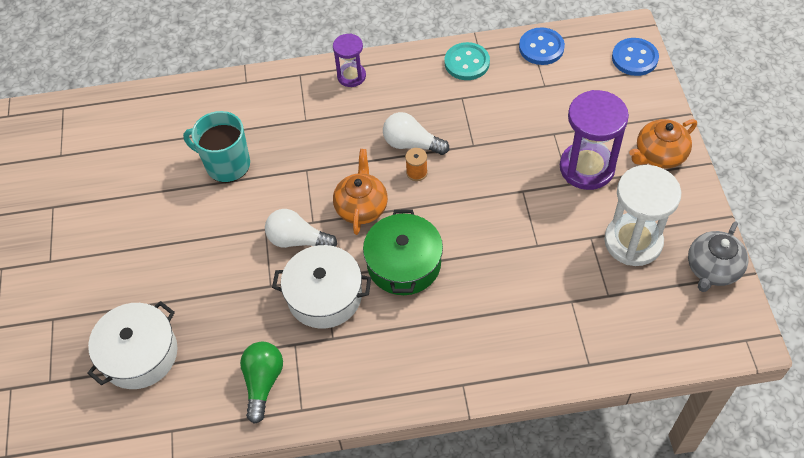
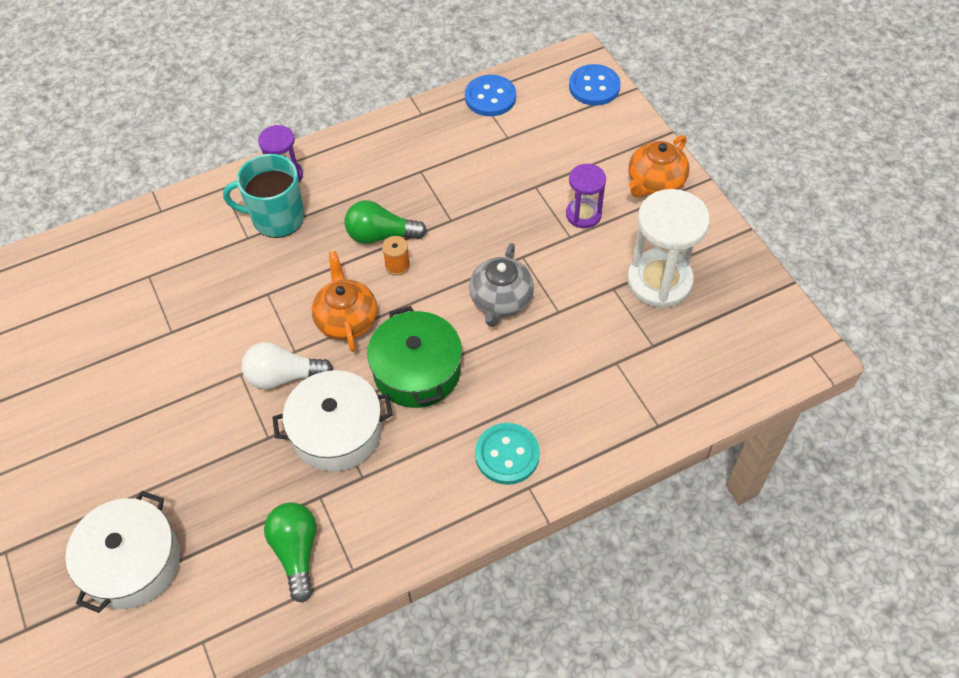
camera: 20 degrees left, 0 degrees up
(226, 164) = (168, 311): turquoise mug -> turquoise mug (276, 218)
(411, 144) = (381, 235): white light bulb -> green light bulb
(467, 63) = (413, 131): turquoise button -> turquoise button (507, 455)
(587, 168) = (583, 214): purple hourglass -> purple hourglass, size x0.57
(712, 269) = (751, 289): grey teapot -> grey teapot (501, 300)

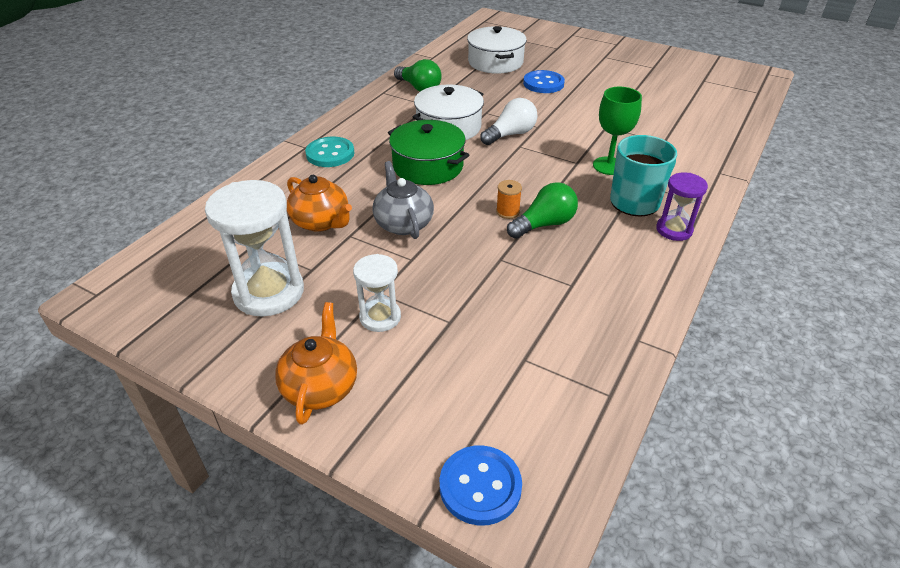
camera: 145 degrees right, 15 degrees down
(244, 272) = (608, 166): none -> green goblet
(346, 320) = (506, 171): orange teapot -> orange teapot (321, 222)
(490, 97) = (590, 398): blue button -> blue button (543, 83)
(583, 214) = (380, 317): purple hourglass -> white hourglass

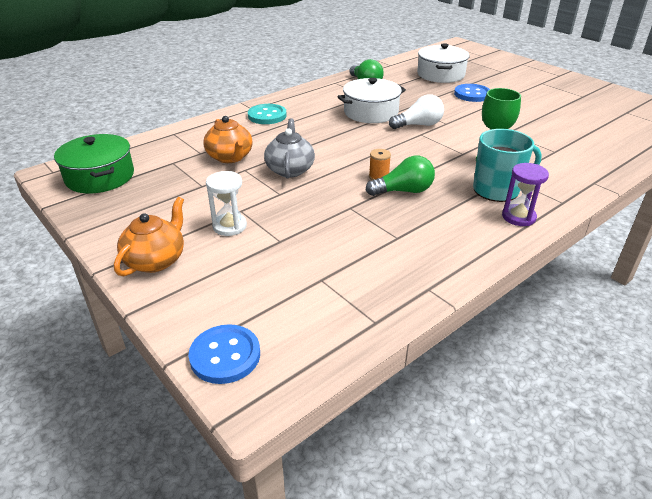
camera: 20 degrees right, 5 degrees down
(269, 292) = (162, 193): white hourglass -> none
(428, 166) = (336, 135): green pot -> green pot (100, 177)

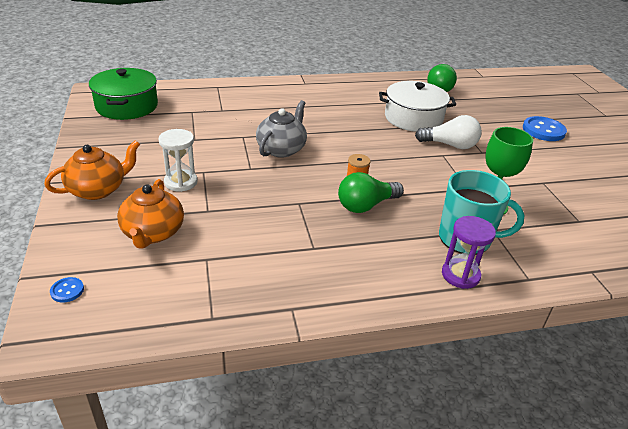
camera: 25 degrees right, 0 degrees up
(225, 355) = (67, 291): blue button -> blue button, size x0.47
(230, 157) = (242, 121): orange teapot -> orange teapot (153, 233)
(267, 116) = (311, 93): turquoise button -> none
(403, 191) = (366, 205): green light bulb -> green light bulb turned 135 degrees clockwise
(440, 74) = (529, 100): white pot -> none

